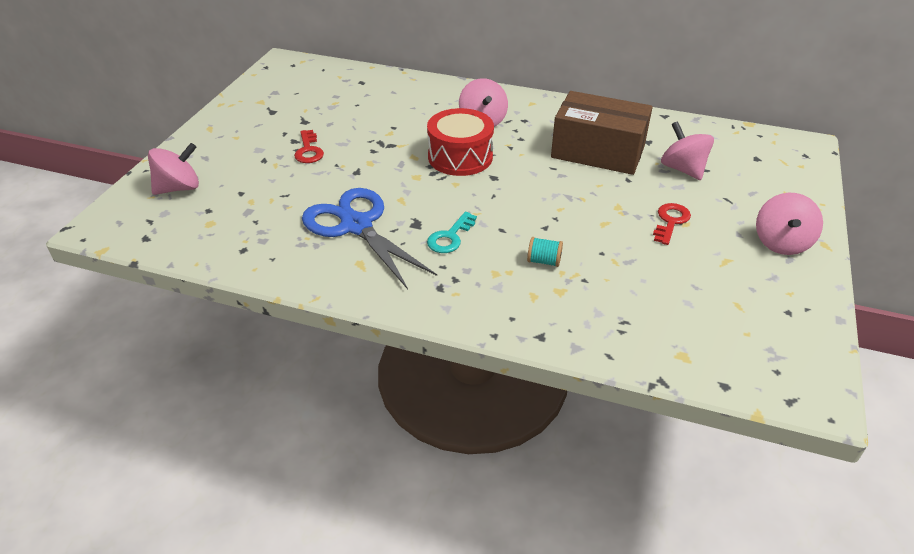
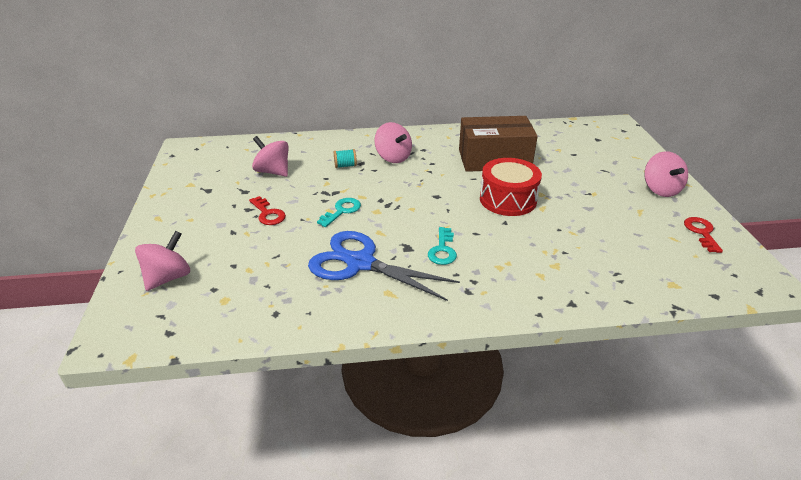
camera: 25 degrees left, 5 degrees down
(381, 167) = (342, 211): none -> turquoise key
(460, 157) = (398, 188): red drum -> red drum (508, 199)
(544, 261) = (525, 247): turquoise spool -> turquoise spool (345, 166)
(670, 221) = (583, 194): red key -> red key (701, 232)
(682, 169) = (559, 157): pink spinning top -> pink spinning top (273, 172)

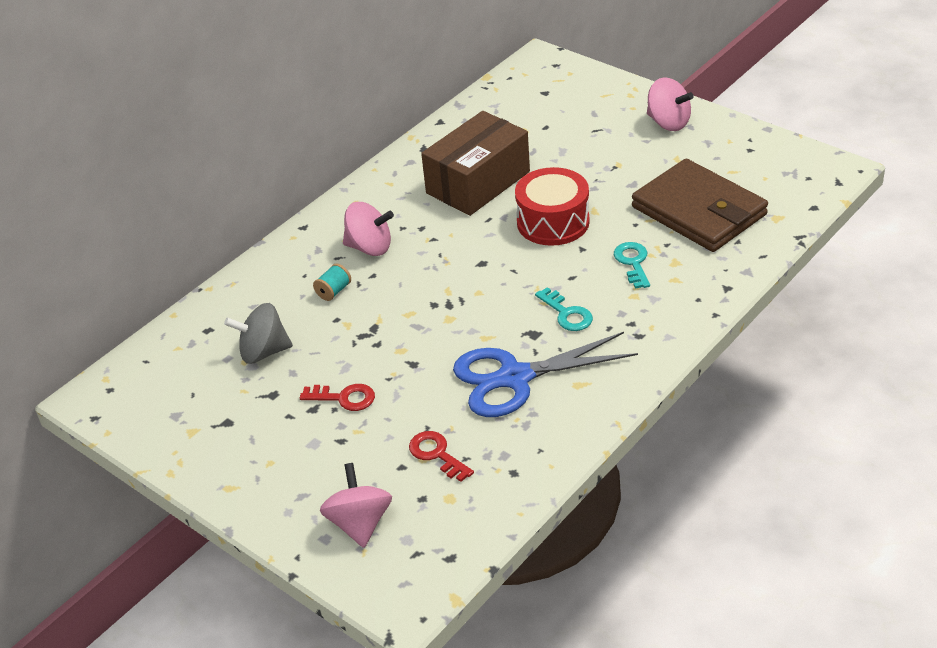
camera: 40 degrees left, 5 degrees up
(273, 172) = (263, 352): pink spinning top -> grey spinning top
(342, 211) = (415, 342): turquoise key -> turquoise key (633, 262)
(615, 247) = (699, 211): none -> brown wallet
(701, 232) = (746, 150): red key -> red key (437, 454)

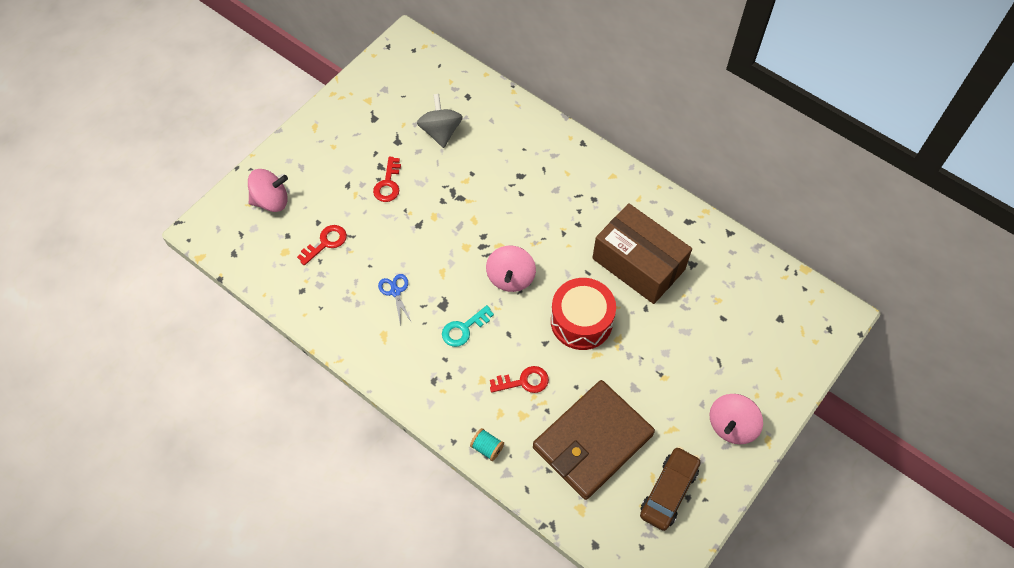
camera: 85 degrees right, 20 degrees up
(333, 291) = (503, 169): turquoise spool -> turquoise spool (487, 448)
(370, 247) = (554, 189): pink spinning top -> pink spinning top (510, 278)
(515, 378) = (395, 292): blue scissors -> blue scissors, size x0.42
(633, 262) = (524, 381): turquoise key -> red key
(746, 161) = (668, 491): none -> brown car

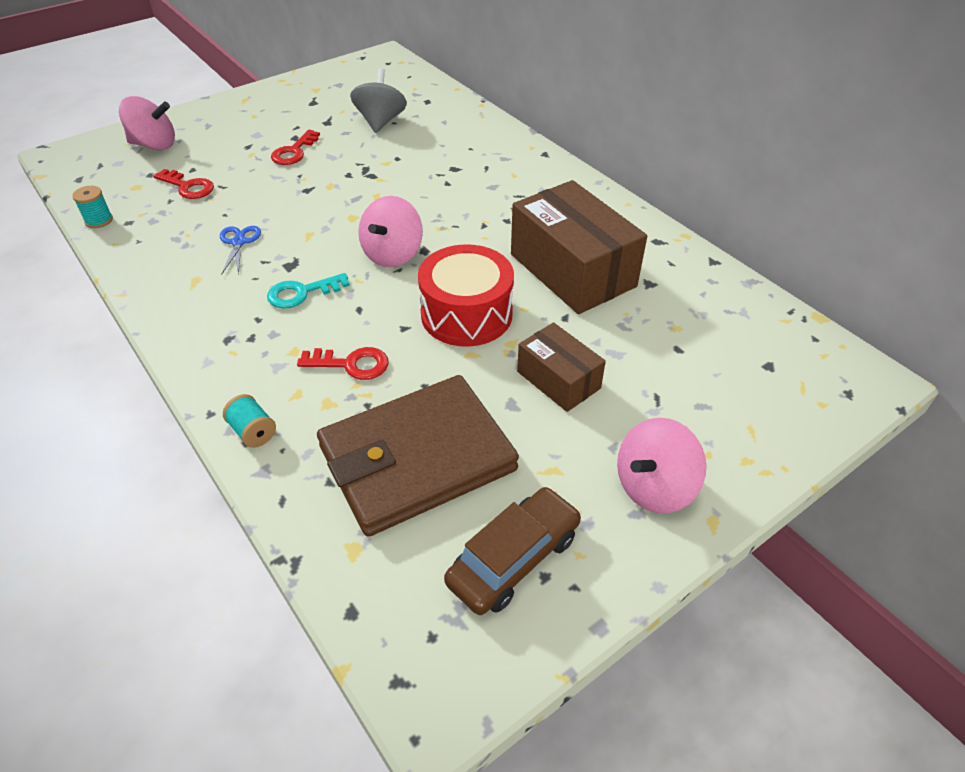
camera: 15 degrees right, 15 degrees down
(278, 294) = (99, 220): none -> turquoise spool
(326, 243) = (188, 187): red key -> red key turned 60 degrees clockwise
(656, 362) = (558, 380): none -> brown box

